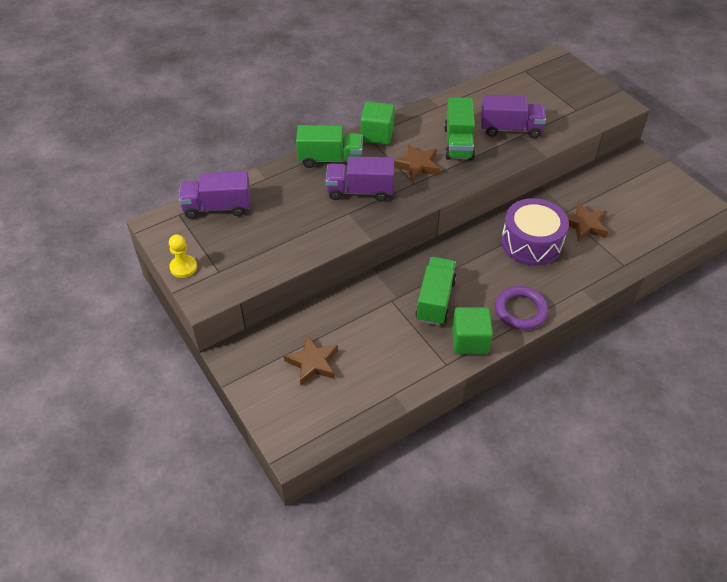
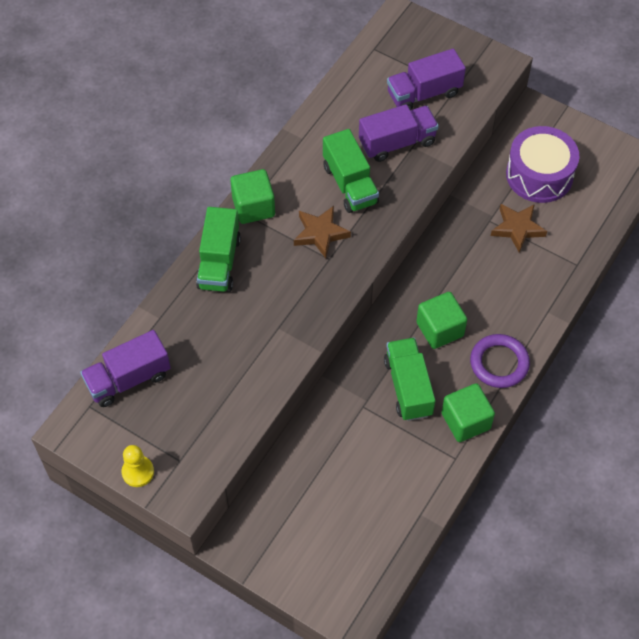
camera: 25 degrees left, 10 degrees up
(312, 363) = (321, 515): brown star -> none
(330, 159) = (219, 262): green truck -> green truck turned 120 degrees clockwise
(360, 191) = (275, 293): purple truck -> purple truck (424, 93)
(483, 270) = (440, 329): none -> green cube
(531, 243) = (473, 274): purple drum -> purple drum (539, 175)

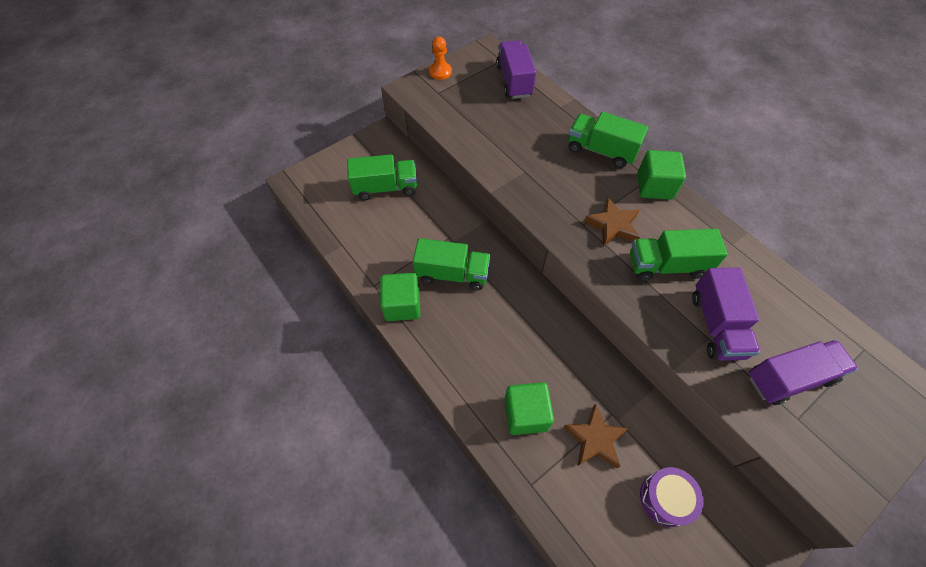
camera: 110 degrees right, 0 degrees up
(138, 472) = (440, 72): yellow pawn -> orange pawn
(320, 502) = (385, 188): none -> green truck
(424, 93) = (789, 378): purple truck -> purple truck turned 75 degrees clockwise
(440, 329) = (499, 318): green cube -> green cube (525, 414)
(499, 363) = (445, 355): purple ring -> none
(539, 175) = (665, 498): purple drum -> purple drum, size x0.62

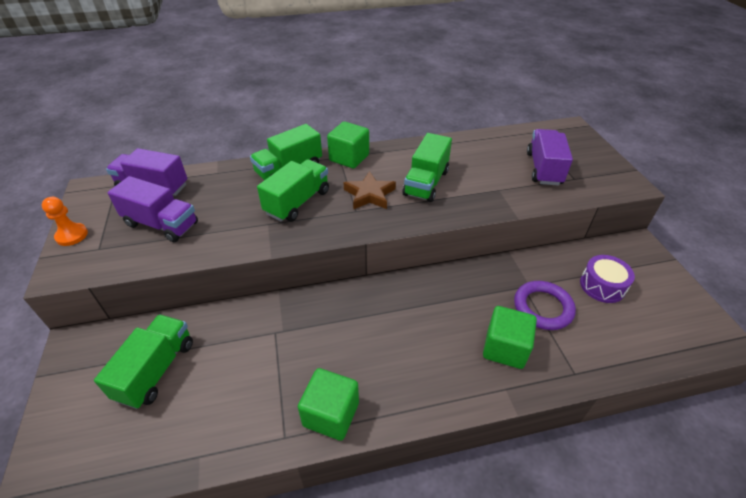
camera: 65 degrees left, 15 degrees down
(452, 274) = (322, 347): green truck -> green truck (297, 202)
(595, 439) = (543, 308): brown star -> purple ring
(716, 325) = (490, 181): purple truck -> purple truck (161, 224)

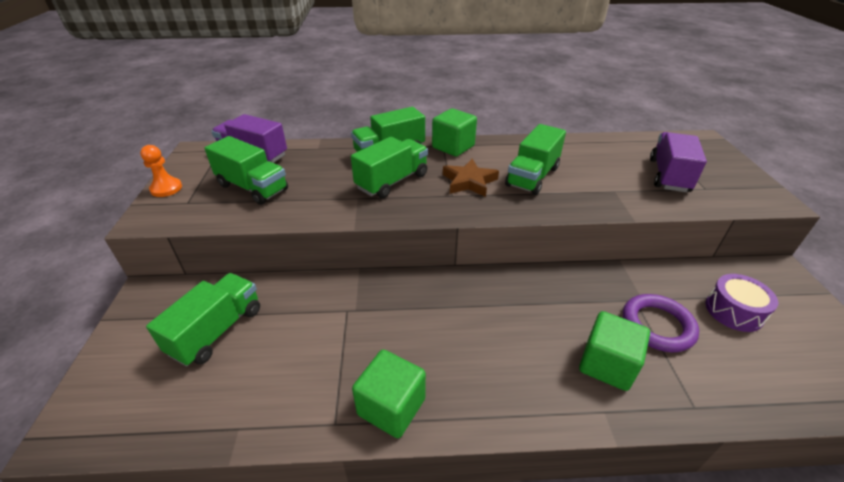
camera: 10 degrees right, 5 degrees down
(161, 224) = (252, 187): purple truck -> green truck

